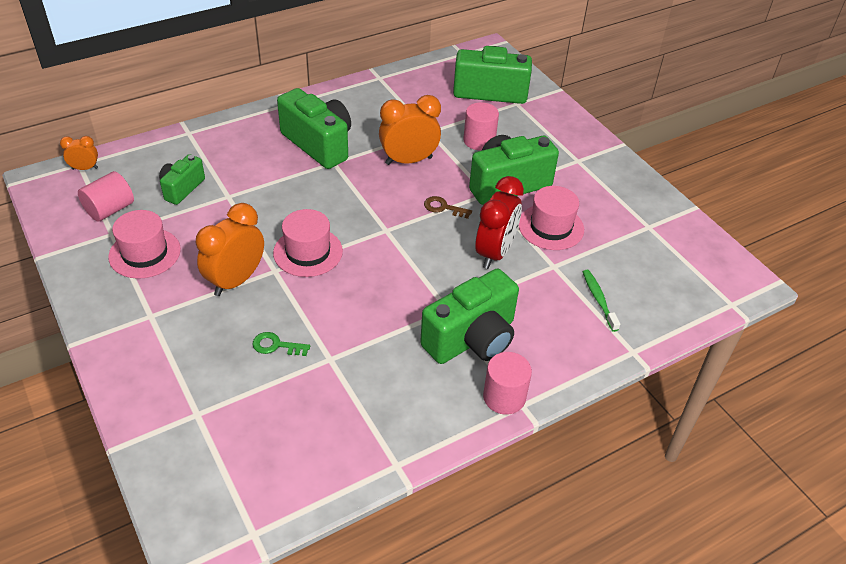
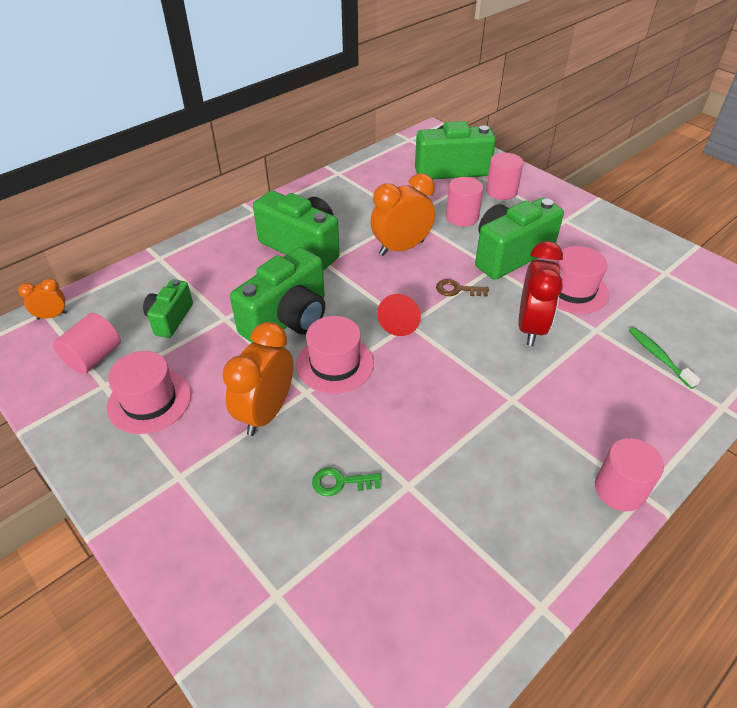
camera: 10 degrees left, 0 degrees up
(380, 227) = (400, 322): none -> red cone
(472, 339) = (553, 428): green camera -> green camera (288, 319)
(529, 122) = (501, 191): none -> pink cylinder

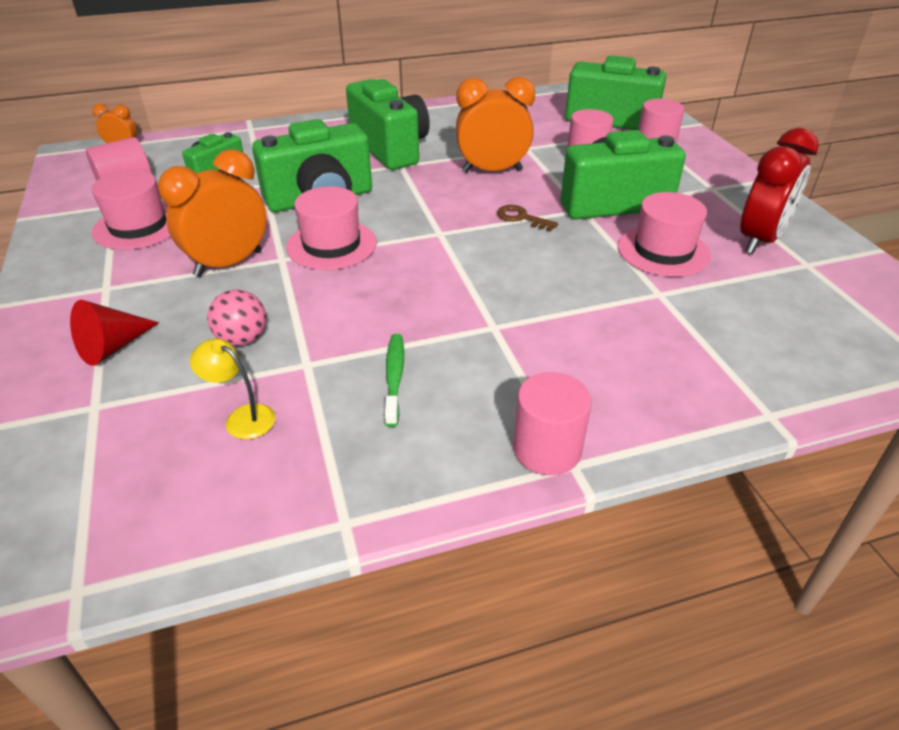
camera: 25 degrees right, 5 degrees down
(340, 482) = (242, 339): green key -> pink ball
(400, 322) = (432, 229): red cone -> red cone (113, 347)
(401, 553) = (242, 417): none -> yellow lamp
(531, 327) = (578, 270): red clock -> red clock (759, 240)
(658, 356) = (721, 340): green toothbrush -> green toothbrush (394, 377)

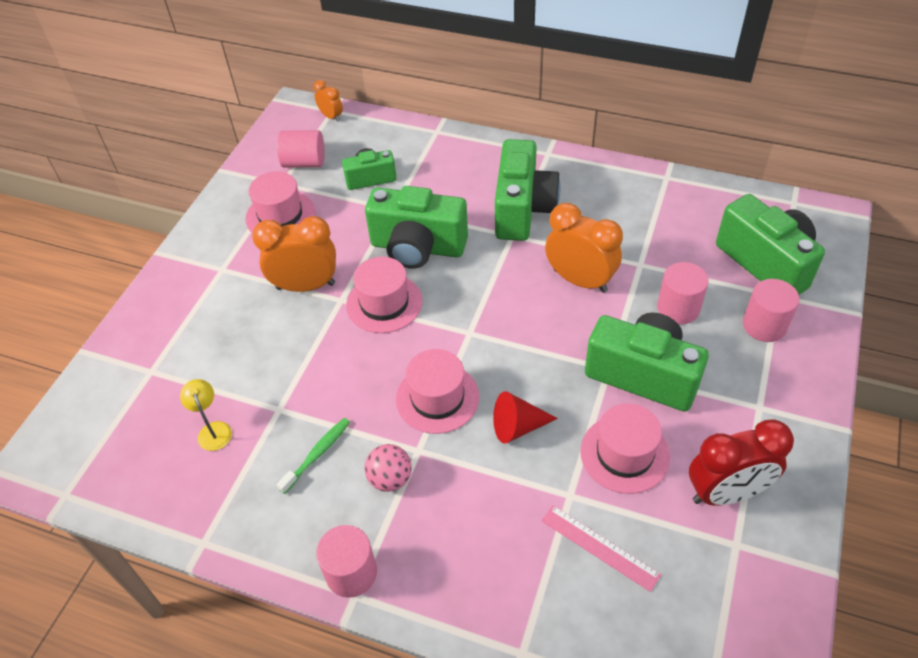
camera: 40 degrees right, 10 degrees up
(113, 347) = (190, 327): red cone -> red cone (518, 427)
(242, 339) = (261, 364): pink ball -> pink ball (390, 479)
(465, 284) = (437, 398): none -> pink hat
(521, 218) = (547, 351): brown key -> none
(726, 313) = (599, 547): none -> pink ruler

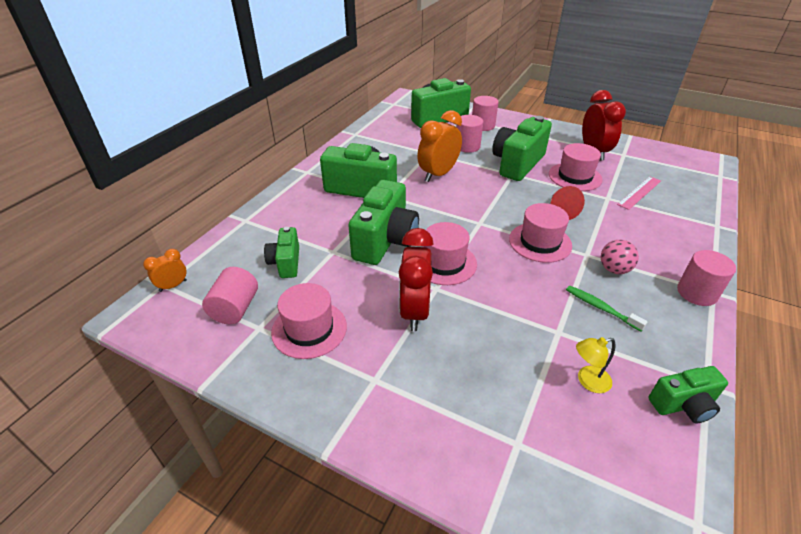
camera: 85 degrees left, 10 degrees down
(179, 512) = (683, 405): none -> green camera
(305, 286) = (414, 311): orange clock -> red clock

